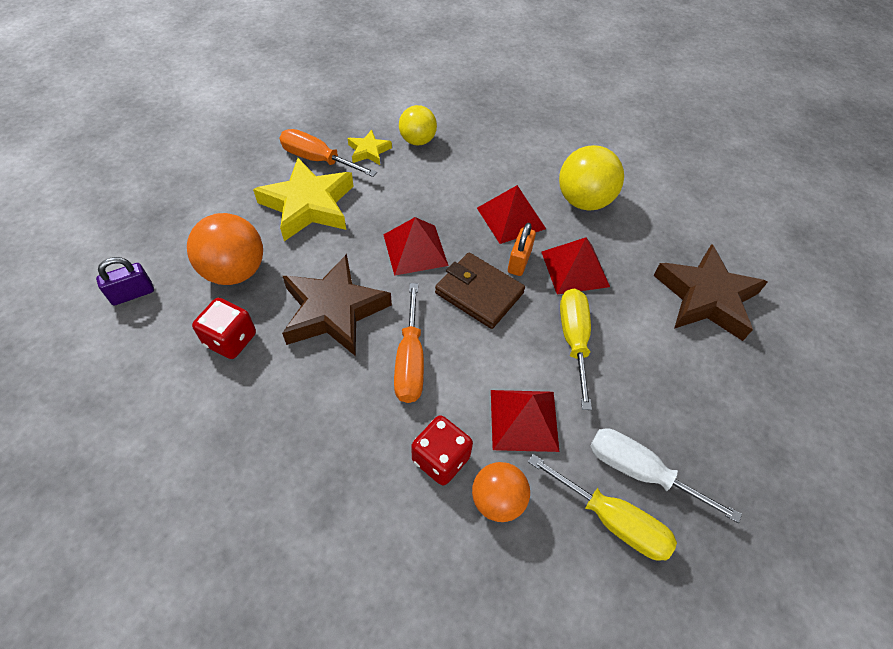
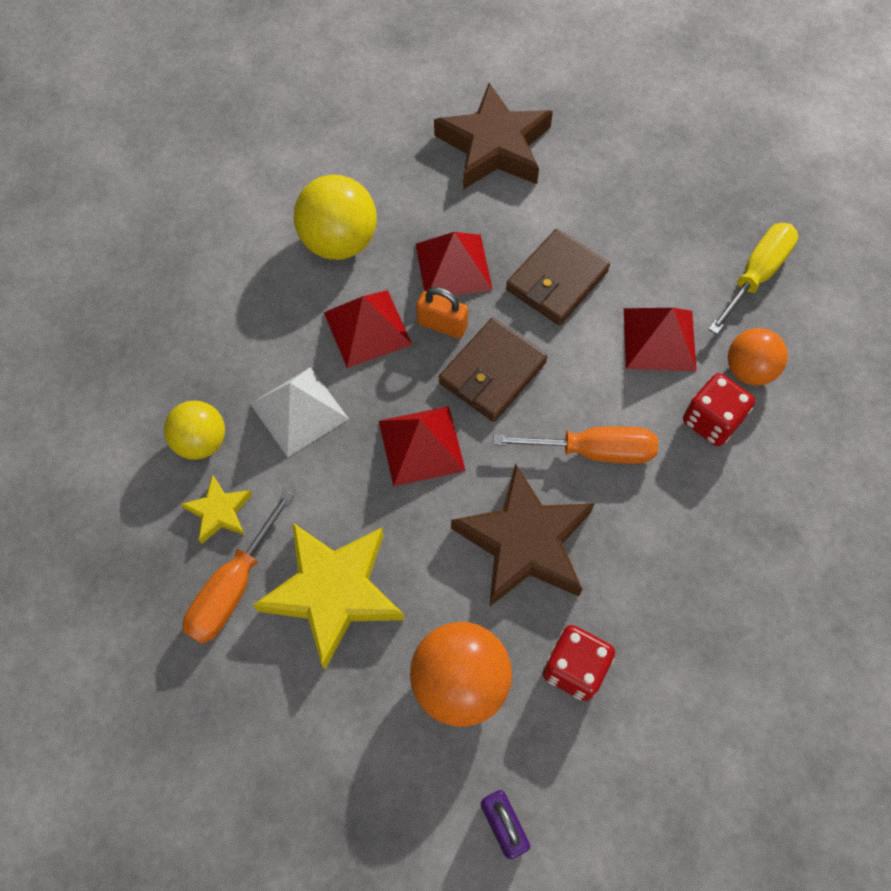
camera: 85 degrees left, 10 degrees up
(441, 184) = (299, 411): none -> white pyramid
(574, 340) = (556, 280): yellow screwdriver -> brown wallet
(640, 471) = (705, 244): white screwdriver -> none

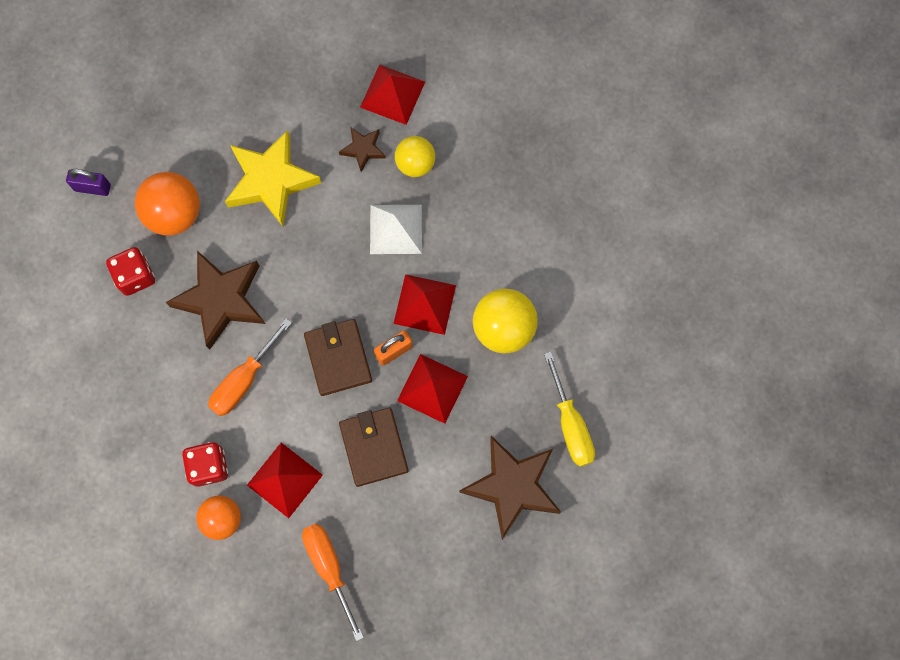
camera: 125 degrees right, 10 degrees up
(219, 512) = (363, 149): yellow star -> brown star
(233, 587) = (313, 132): orange screwdriver -> orange screwdriver (329, 567)
(421, 445) = (321, 283): red pyramid -> red pyramid (392, 94)
(756, 275) = (282, 584): yellow screwdriver -> yellow screwdriver (570, 425)

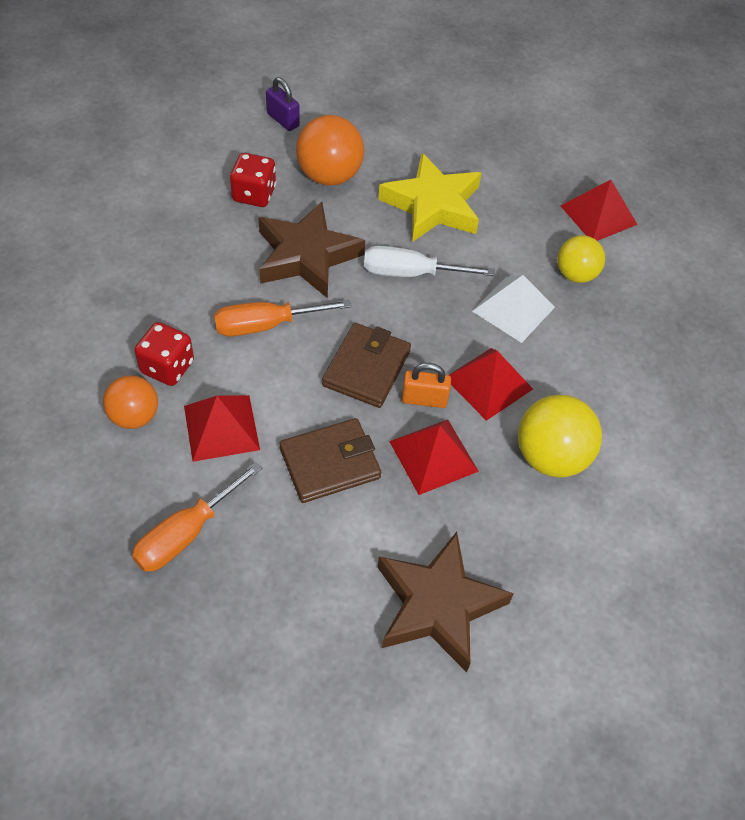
camera: 35 degrees right, 20 degrees down
(304, 255) = (410, 273): none -> white screwdriver
(329, 567) = (186, 534): orange screwdriver -> orange screwdriver turned 150 degrees counterclockwise
(363, 149) = (536, 235): brown star -> none
(374, 447) = (330, 463): brown wallet -> brown wallet turned 45 degrees clockwise
(570, 425) = (551, 594): yellow screwdriver -> none

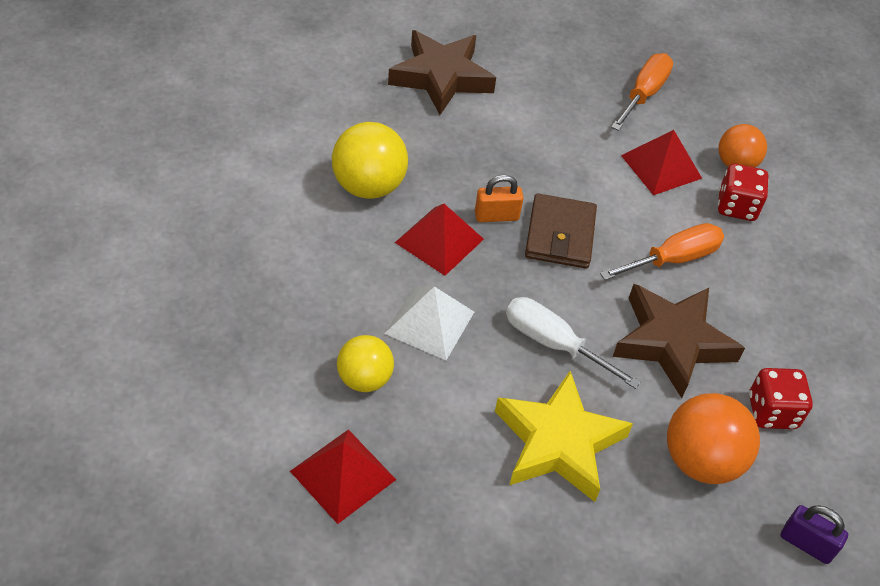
camera: 165 degrees right, 5 degrees down
(330, 463) = (559, 154): brown wallet -> none
(410, 273) = (553, 343): white screwdriver -> white screwdriver turned 135 degrees counterclockwise
(433, 456) = (473, 172): red pyramid -> none

